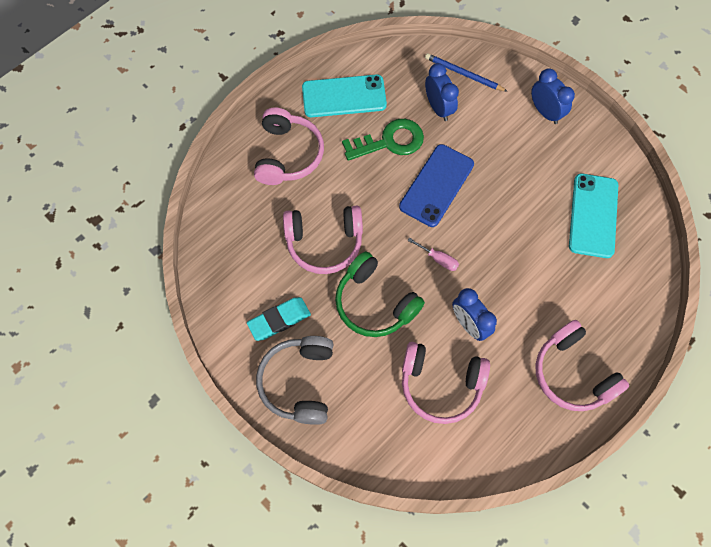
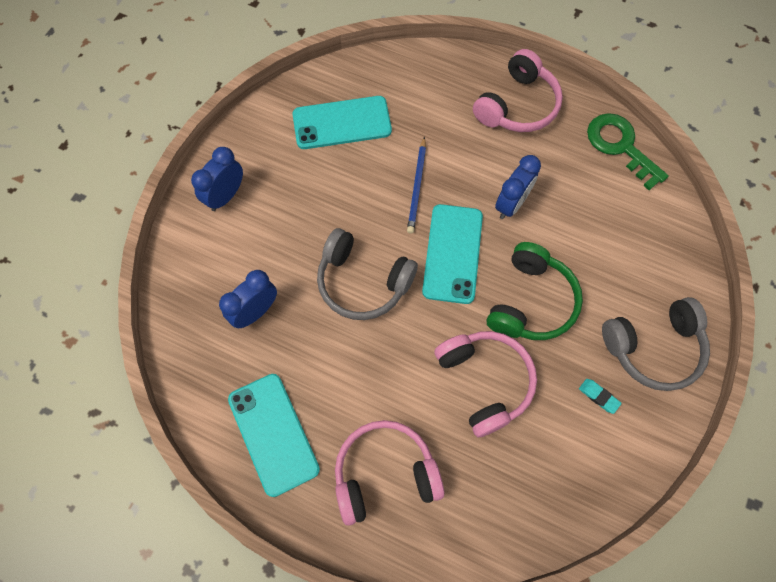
camera: 110 degrees left, 0 degrees up
(279, 320) = (598, 396): turquoise eraser -> turquoise eraser, size x0.55
(390, 141) = (322, 353): green key -> green key (620, 146)
(436, 185) = (363, 282): blue phone -> grey headphones
(438, 259) = (453, 253): pink screwdriver -> turquoise phone
(440, 384) = (585, 212): pink headphones -> none
(463, 74) = (196, 297): blue pencil -> blue pencil (417, 187)

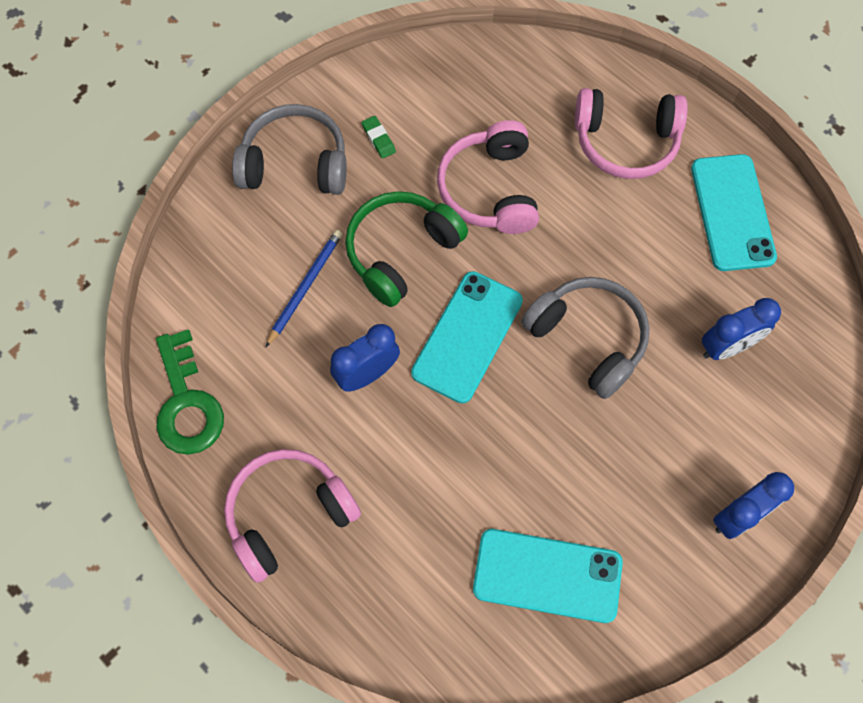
camera: 160 degrees left, 0 degrees up
(417, 187) = (477, 438): blue pencil -> blue pencil (305, 287)
(598, 396) = (378, 139): turquoise eraser -> green eraser

